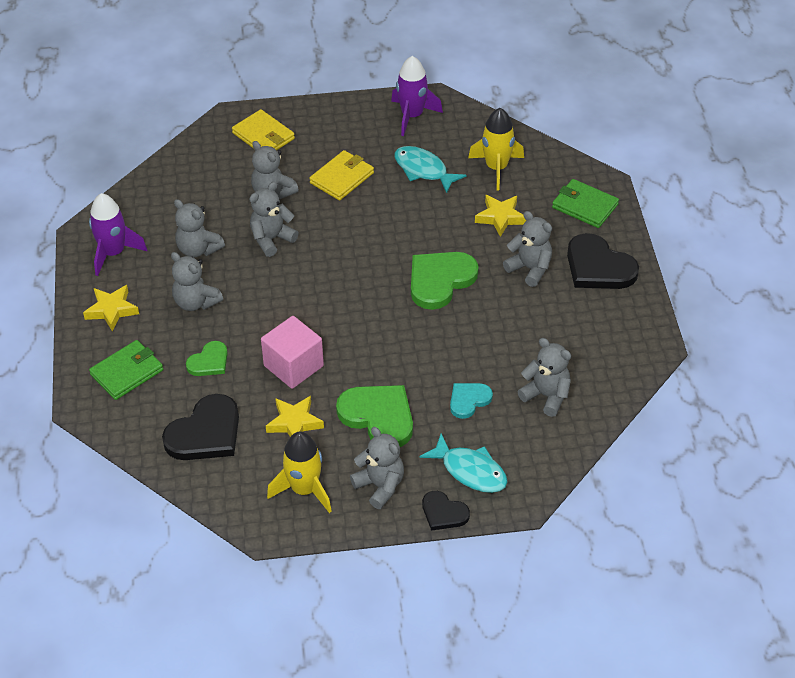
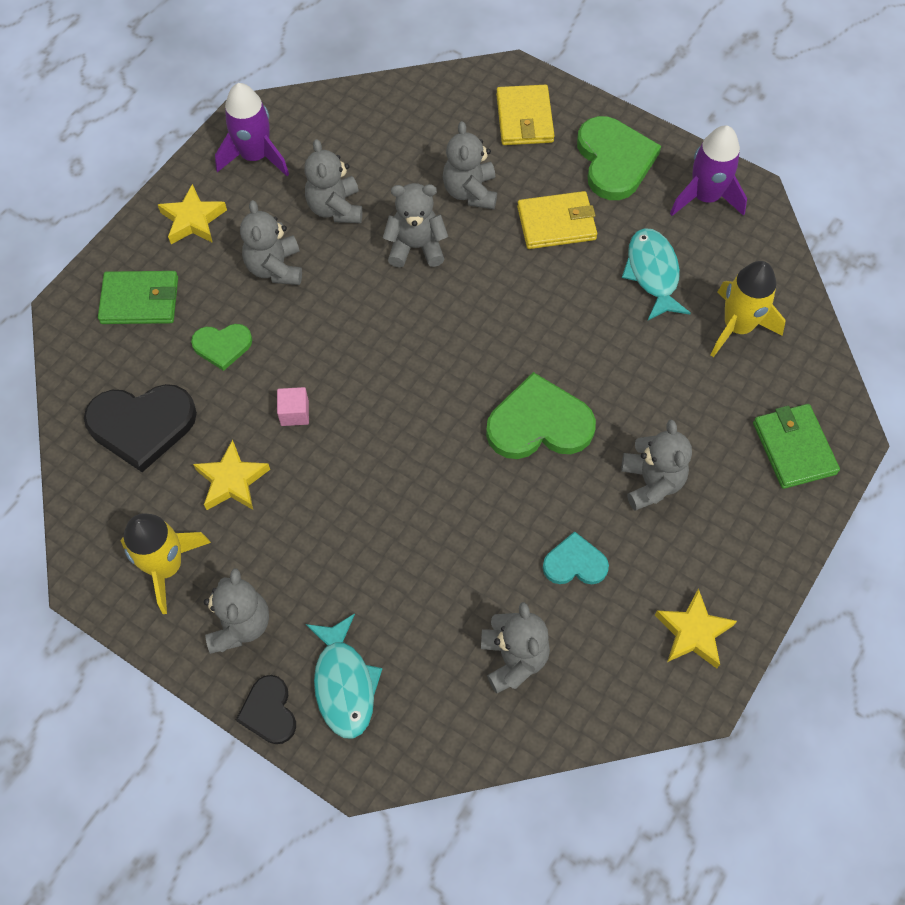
camera: 40 degrees right, 15 degrees up
(293, 366) = (294, 413): pink cube -> pink cube, size x0.50
(378, 416) = (317, 540): green heart -> green heart (614, 160)
(469, 400) = (426, 595): turquoise heart -> turquoise heart (575, 563)
(500, 217) = (681, 393): yellow star -> yellow star (693, 632)
(598, 267) = (733, 539): black heart -> none

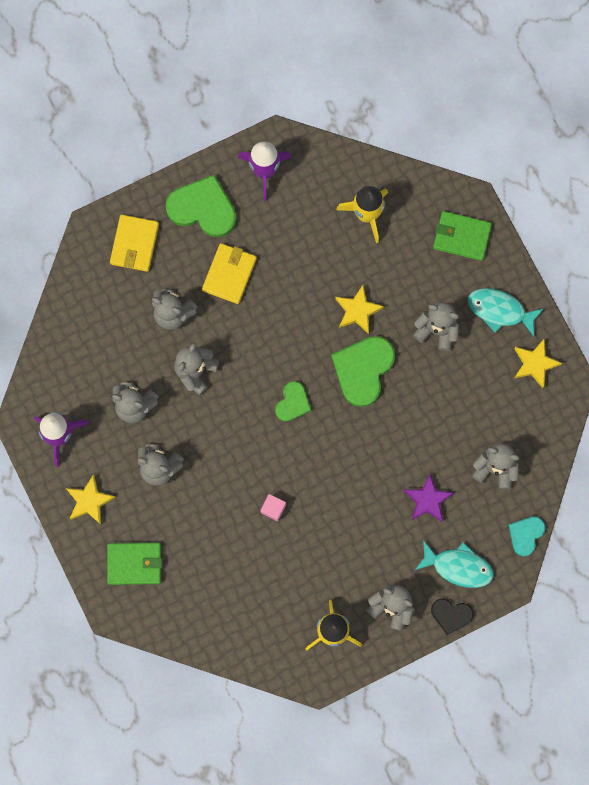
camera: 60 degrees left, 15 degrees up
(140, 300) = (134, 564): green wallet -> green wallet turned 60 degrees clockwise
(142, 425) = (228, 603): black heart -> none
(222, 346) = (199, 528): green heart -> green heart (292, 403)
(232, 480) = (298, 568): yellow star -> yellow star (357, 311)
(415, 593) = (427, 500): none -> purple star
(524, 118) = (134, 244): yellow wallet -> yellow wallet turned 75 degrees clockwise
(575, 563) = (460, 402): turquoise heart -> turquoise heart (526, 535)
(652, 273) = (300, 239): turquoise fish -> turquoise fish (499, 310)

